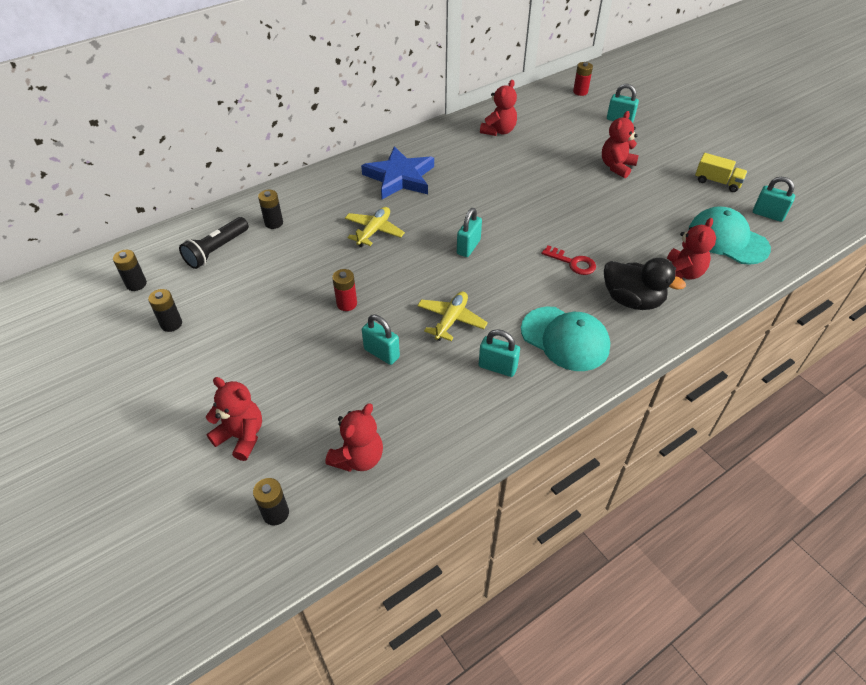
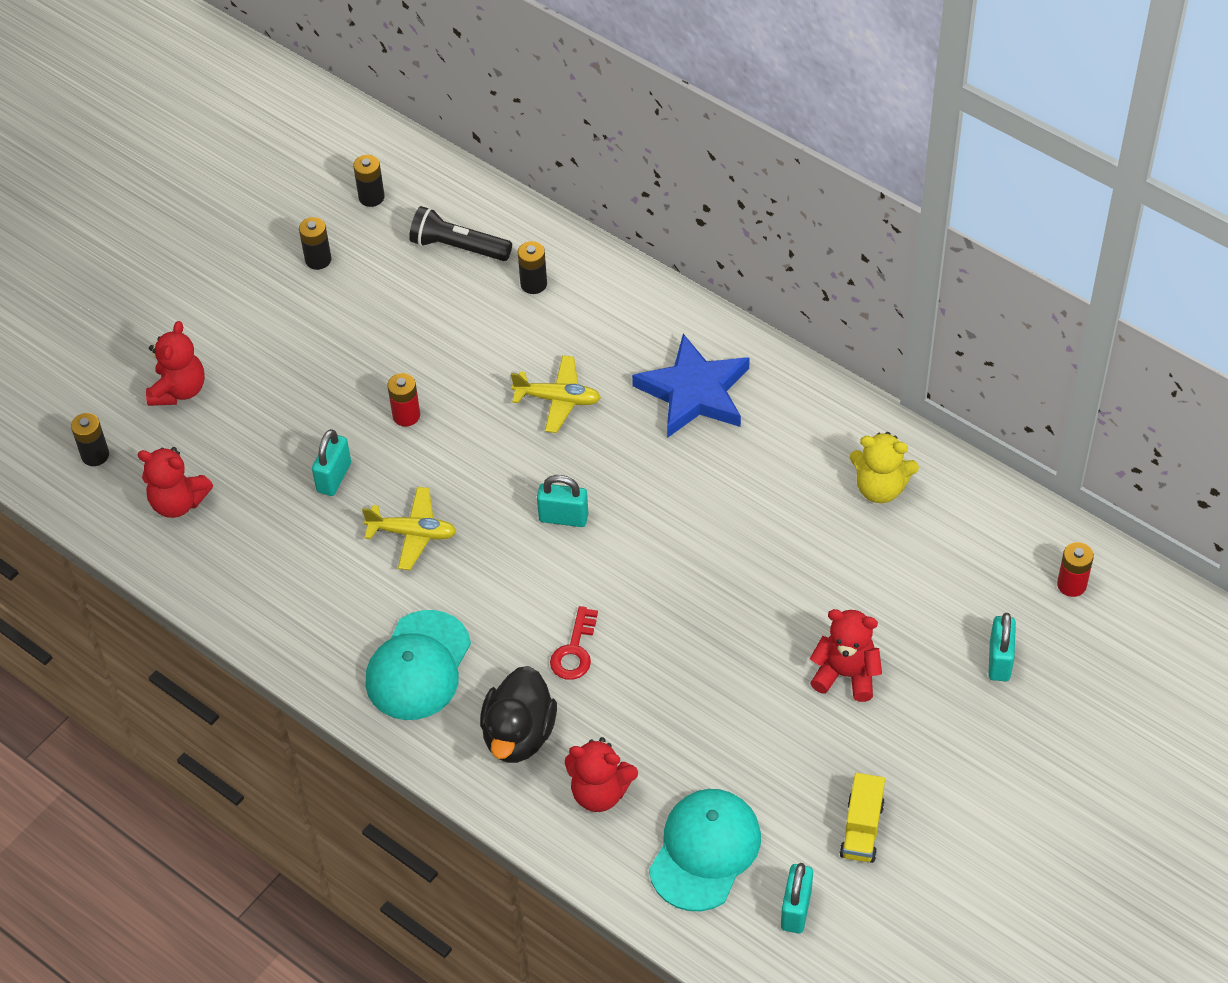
camera: 75 degrees right, 5 degrees up
(497, 367) = (346, 602): turquoise padlock -> none
(498, 131) = (880, 488): red teddy bear -> yellow teddy bear

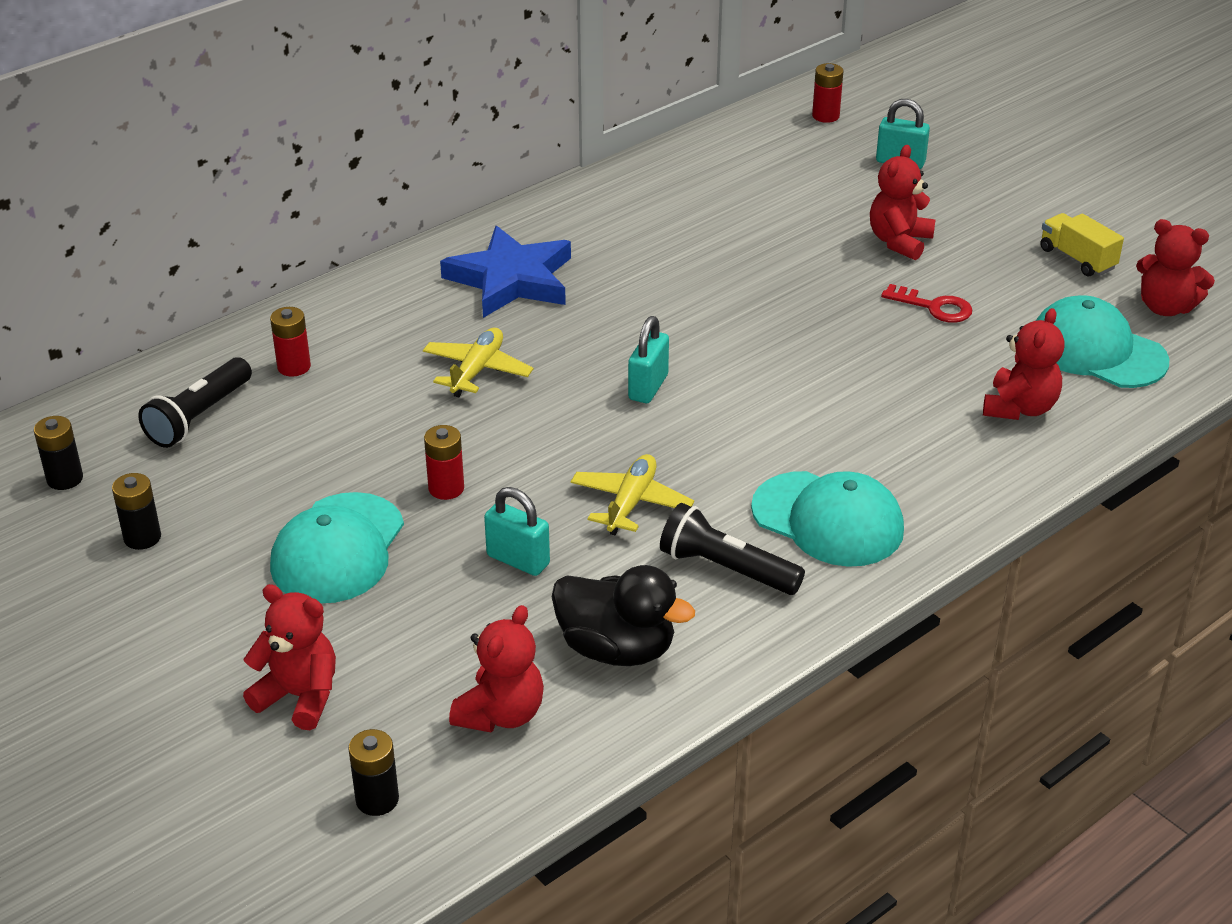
camera: 80 degrees left, 15 degrees down
(326, 370) = (338, 549): none -> turquoise cap
(348, 607) = (726, 569): none -> black flashlight
(519, 735) = (937, 455): black duck -> black duck (617, 649)
(533, 284) = (294, 367): black battery -> red battery
(574, 650) = (832, 402): red key -> red key (934, 307)
(796, 909) = (1165, 307): turquoise padlock -> red teddy bear
(862, 829) = (1077, 259): yellow truck -> yellow truck turned 150 degrees counterclockwise
(880, 488) = (682, 191): yellow teddy bear -> none

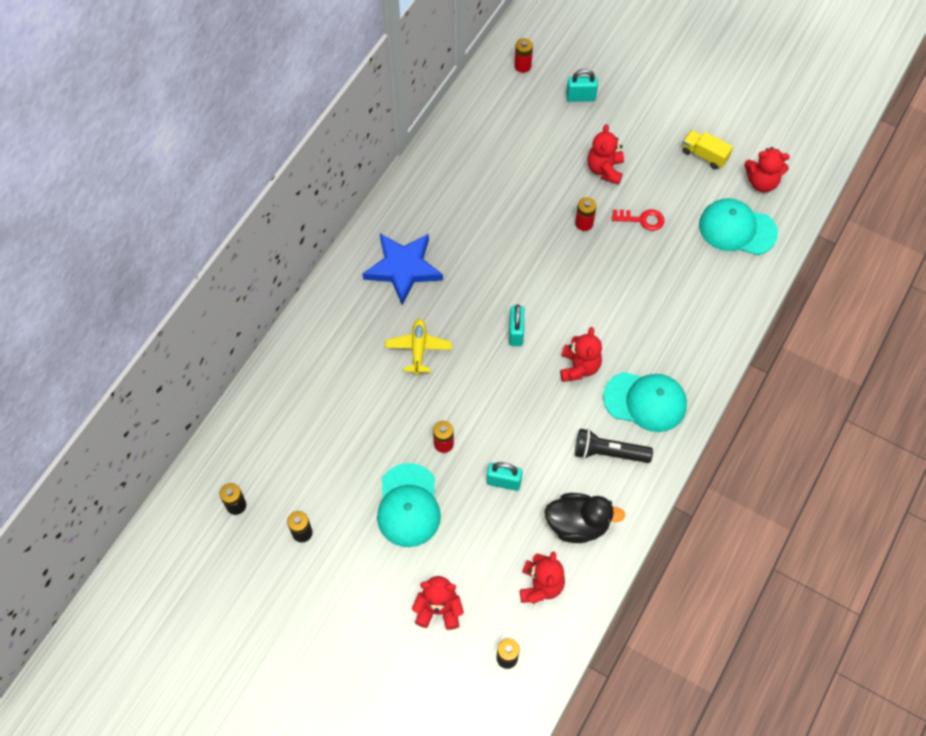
camera: 20 degrees left, 25 degrees up
(199, 417) = (284, 434): black flashlight -> none
(294, 367) = (316, 379): red battery -> red battery (584, 223)
(631, 503) = (543, 422): yellow plane -> none
(1019, 408) = (712, 287): red teddy bear -> red teddy bear (579, 367)

